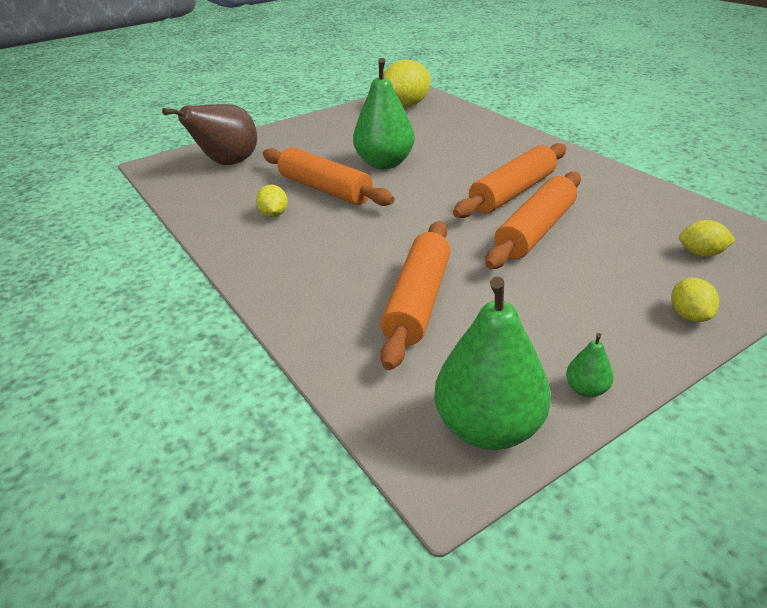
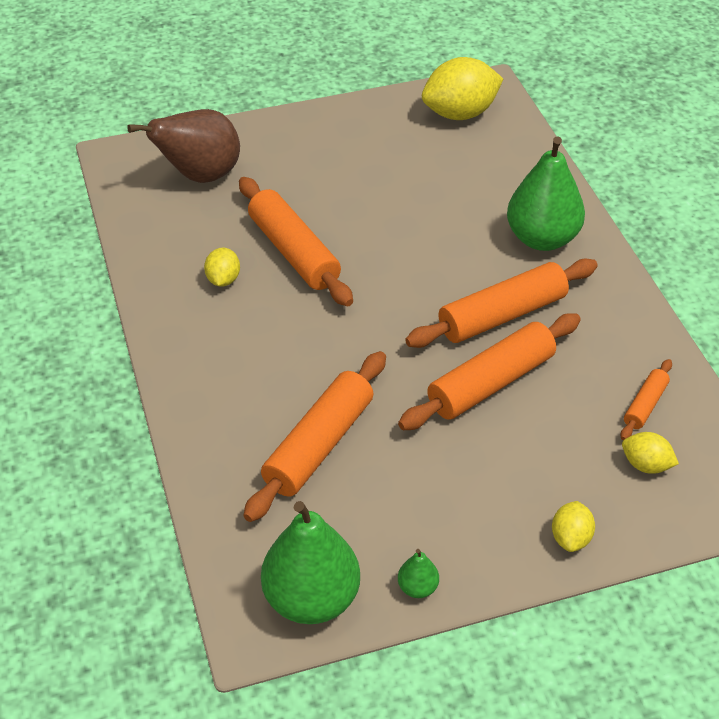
camera: 15 degrees right, 10 degrees up
(384, 163) = (380, 224): green pear -> green pear (542, 238)
(664, 219) = (645, 405): none -> orange rolling pin

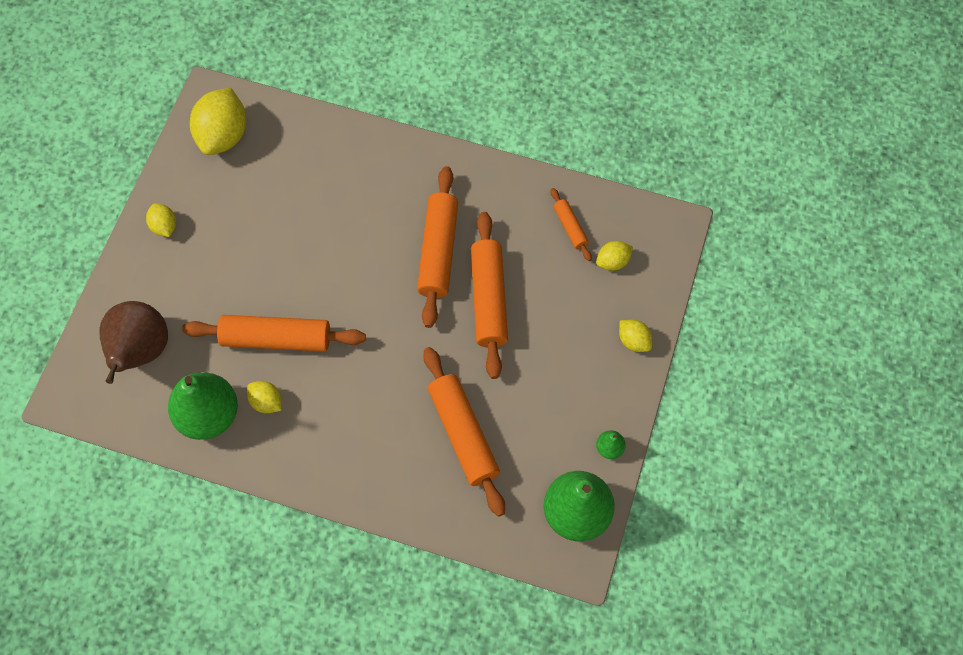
camera: 55 degrees left, 20 degrees up
(334, 126) = (164, 226): none -> yellow lemon
(542, 238) = (390, 178): green pear -> green pear (209, 415)

